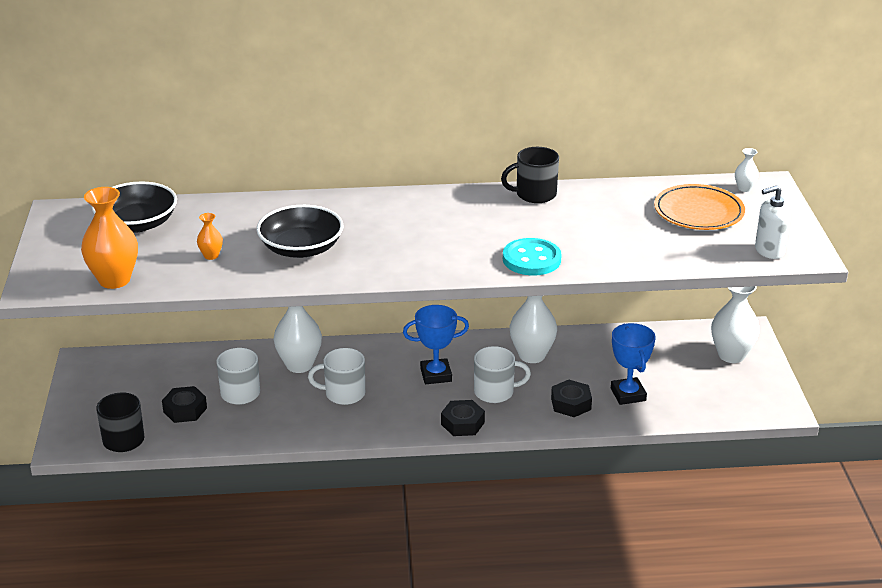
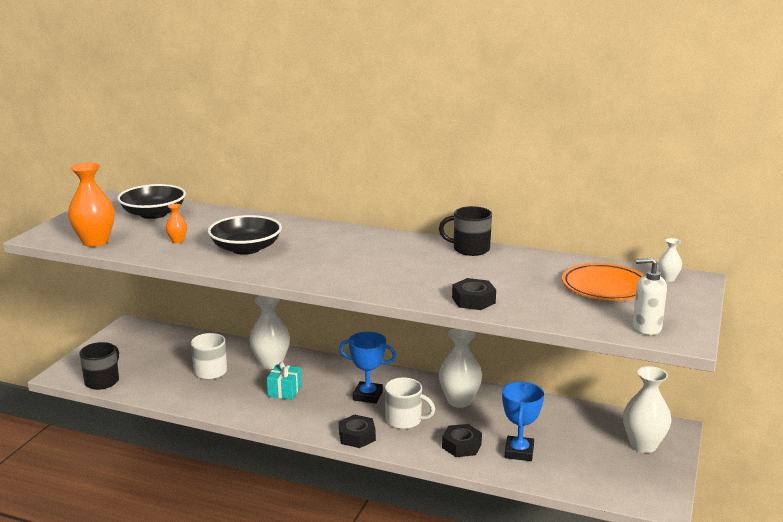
camera: 25 degrees right, 10 degrees down
(185, 410) = (162, 373): black nut -> black nut (473, 300)
(344, 394) = (284, 391): white mug -> turquoise gift
(531, 259) = (417, 290): turquoise button -> none

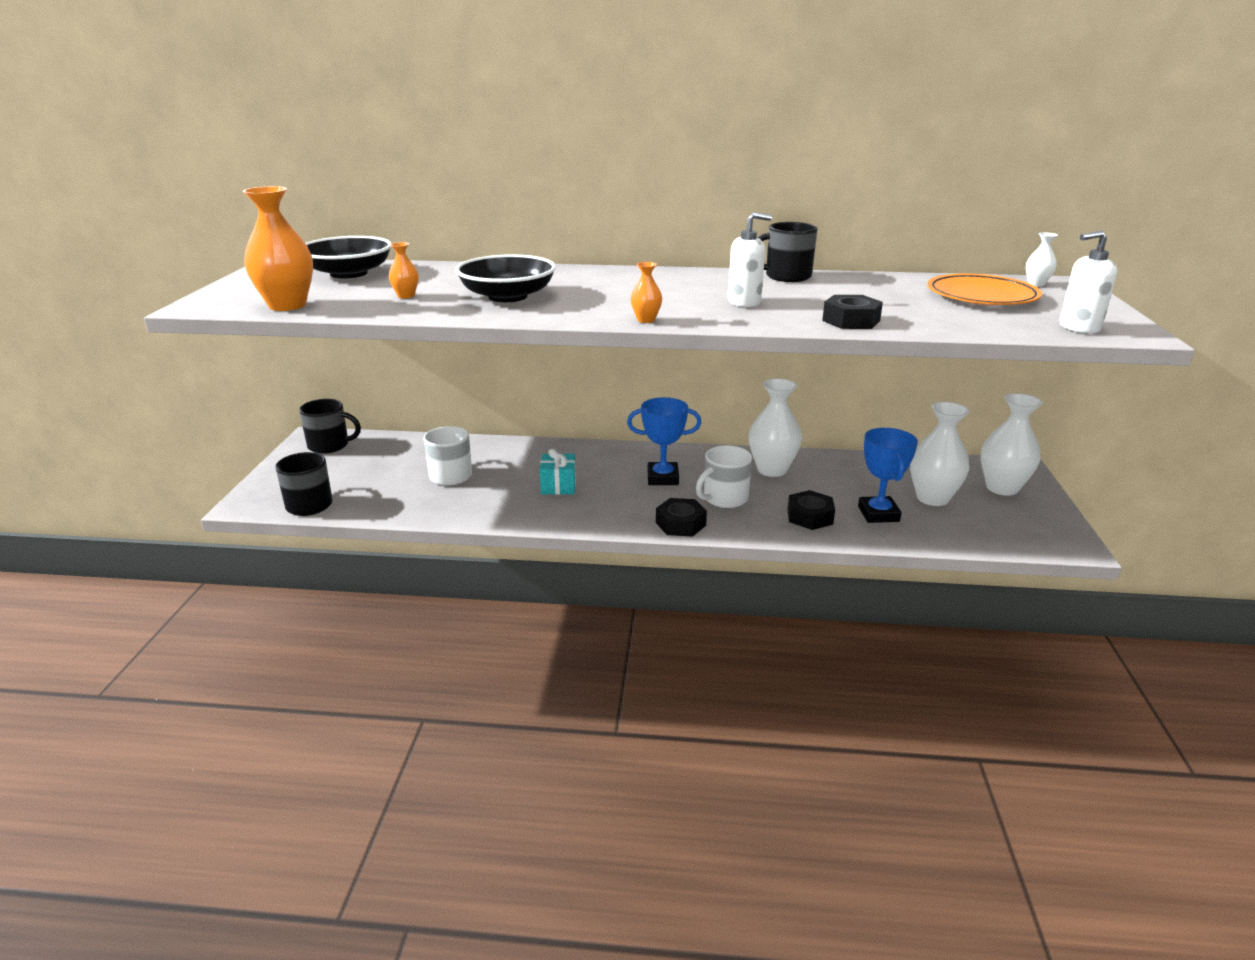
camera: 15 degrees left, 5 degrees up
(137, 334) = (329, 445): none -> black mug
(271, 363) = (522, 458): white vase -> white vase (932, 498)
(324, 282) = (646, 320): none -> orange vase
(404, 420) = (724, 498): white mug -> white mug turned 135 degrees clockwise
(411, 273) = (744, 302): none -> white soap dispenser

